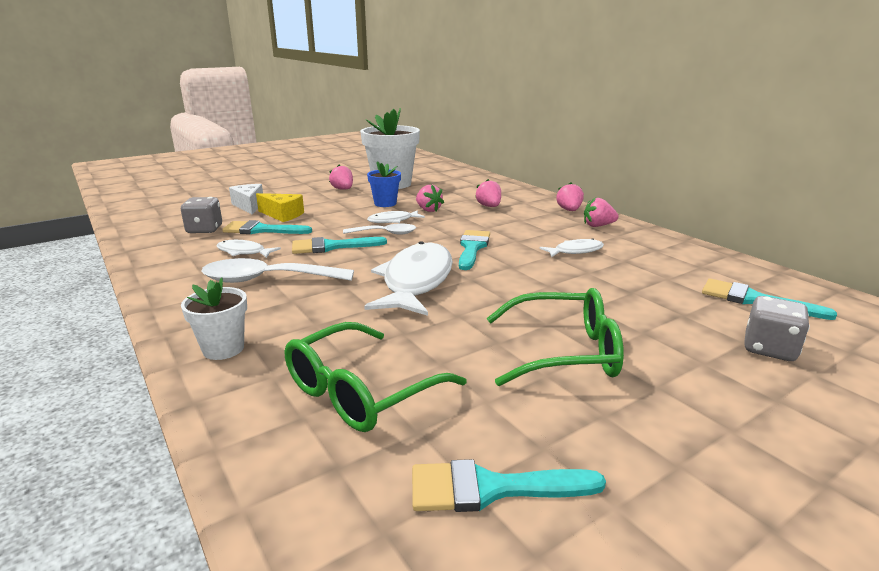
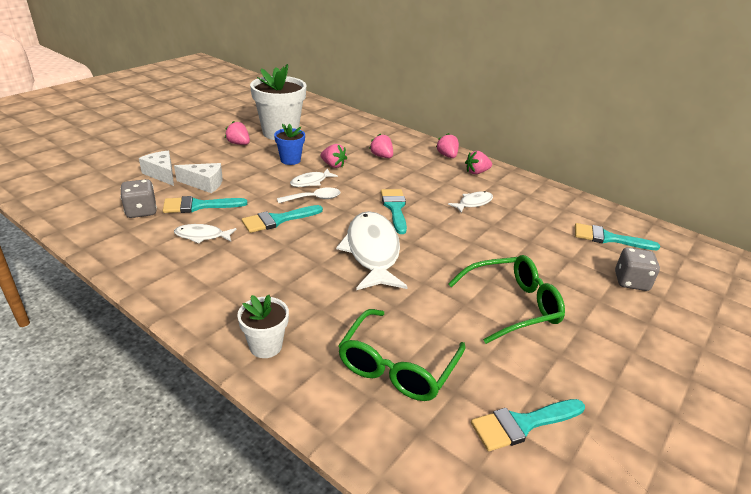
camera: 20 degrees left, 10 degrees up
(267, 280) = (248, 266): white spoon -> none
(282, 215) = (204, 184): yellow cheese -> white cheese

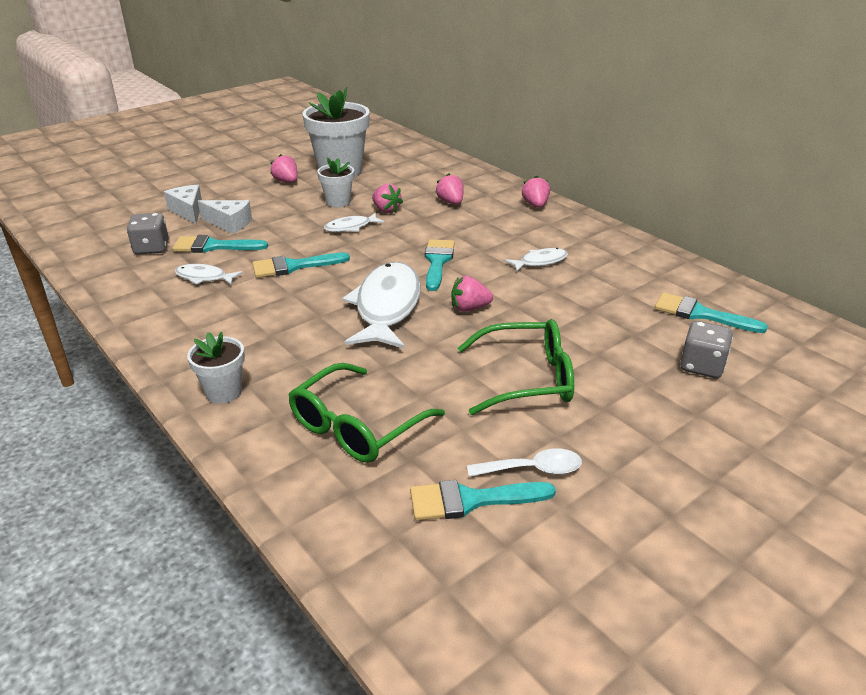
camera: 15 degrees right, 0 degrees up
(290, 160) = (338, 202): blue flower pot -> white flower pot
(314, 198) = (346, 246): white spoon -> white spoon (533, 469)
(476, 172) = (564, 226): pink strawberry -> pink strawberry (469, 308)

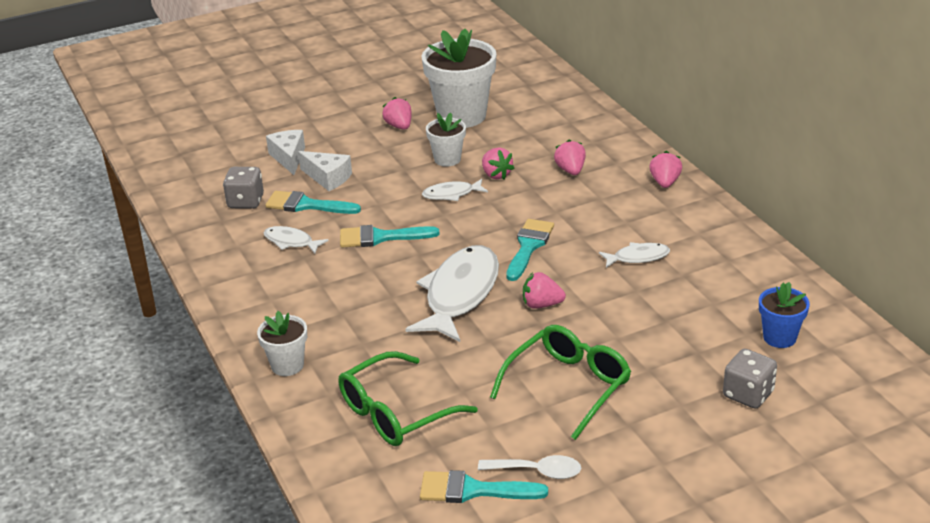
camera: 15 degrees right, 0 degrees up
(527, 379) = (568, 386): green glasses -> green glasses turned 60 degrees counterclockwise
(700, 314) = (779, 337): turquoise brush -> blue flower pot

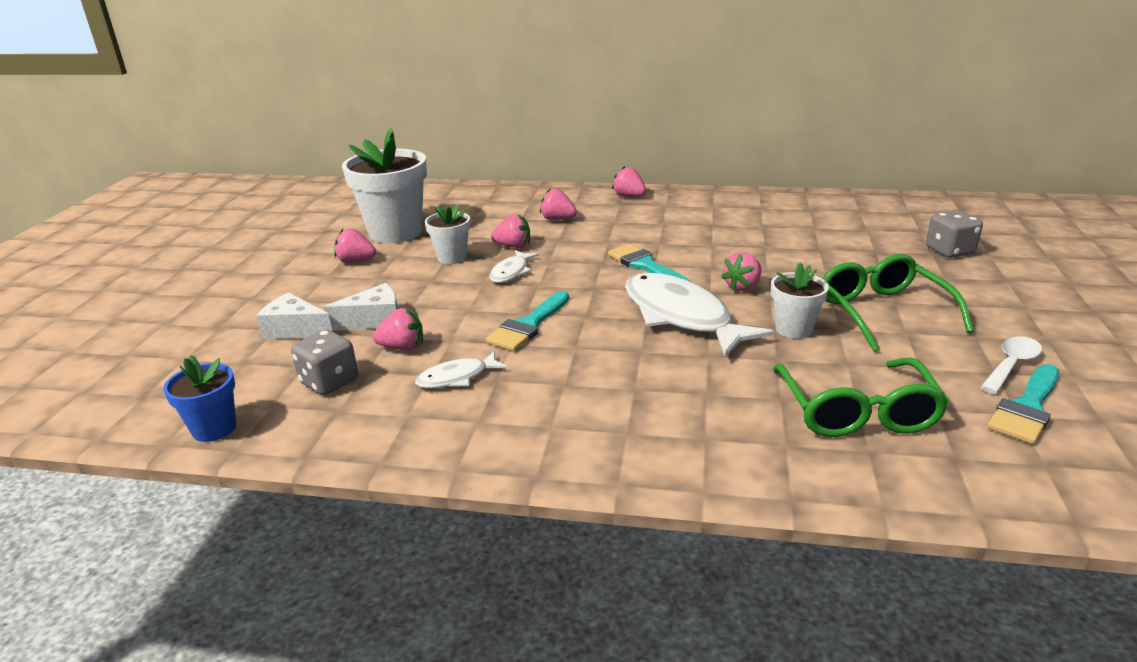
camera: 55 degrees left, 5 degrees down
(287, 365) = (700, 456): white flower pot -> white flower pot (793, 329)
(306, 205) = (402, 347): turquoise brush -> pink strawberry
(638, 257) = (719, 233): white fish -> none
(779, 337) = (882, 221): blue flower pot -> blue flower pot (214, 428)

